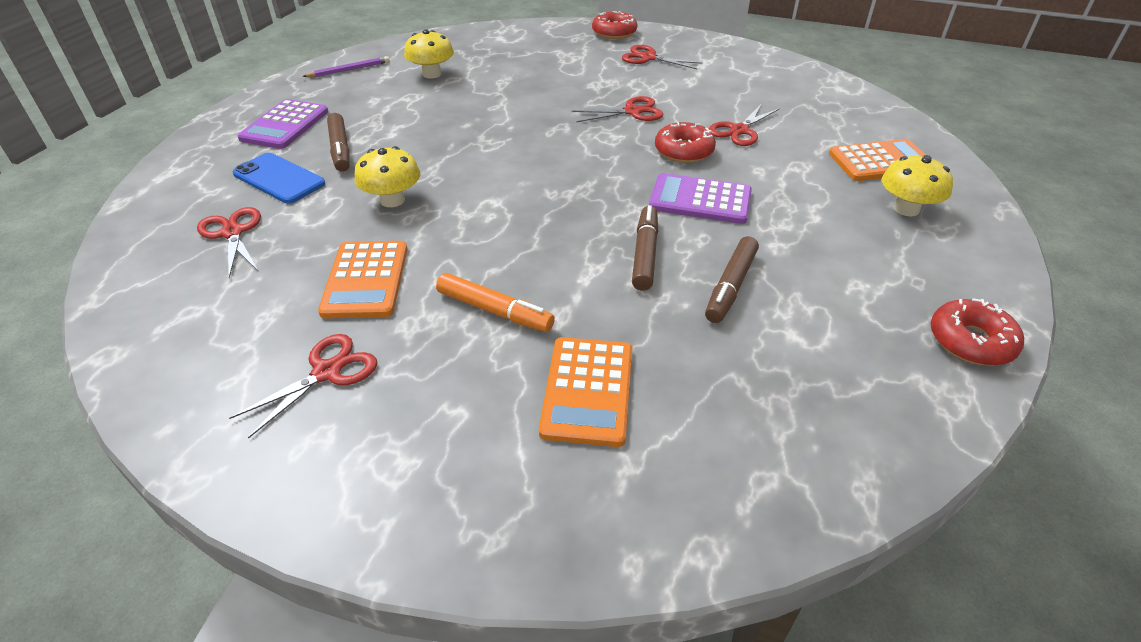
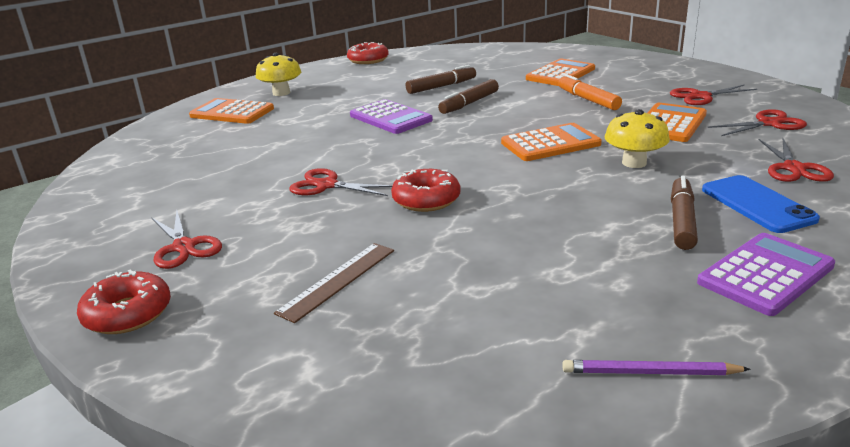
camera: 145 degrees left, 15 degrees down
(432, 74) = (503, 311): yellow mushroom -> none
(489, 205) = (550, 143): none -> orange calculator
(534, 65) = (337, 280): none -> brown ruler
(683, 151) = (345, 145): red donut -> red donut (426, 199)
(739, 130) = (273, 149): red scissors -> red scissors (769, 123)

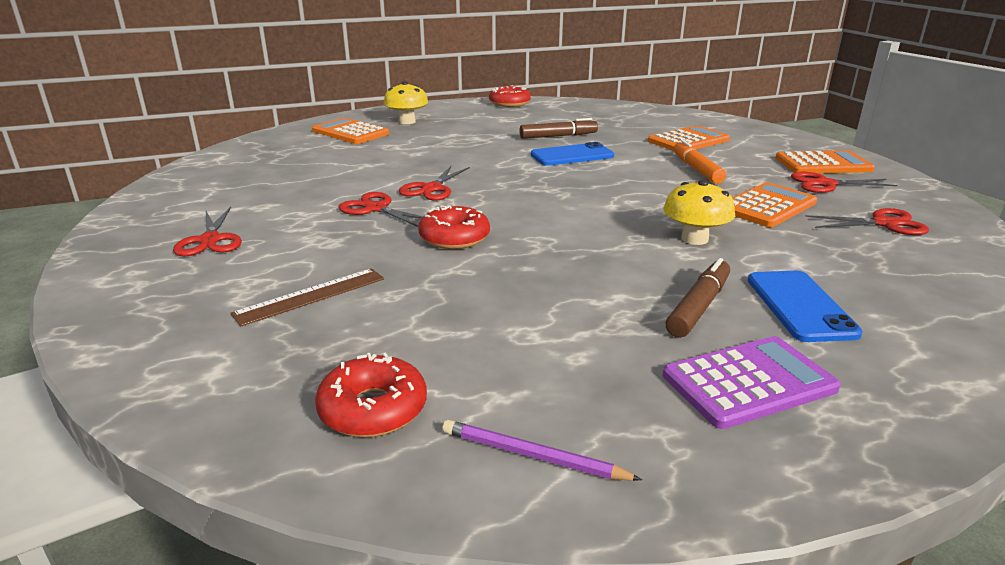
camera: 15 degrees right, 0 degrees up
(128, 314) = (117, 288): red donut -> red donut (373, 409)
(390, 118) = (485, 158): purple calculator -> none
(469, 103) = (572, 155): brown marker -> blue phone
(550, 143) = (621, 205): orange calculator -> orange calculator (823, 164)
(794, 168) = (876, 276): red scissors -> red scissors (432, 189)

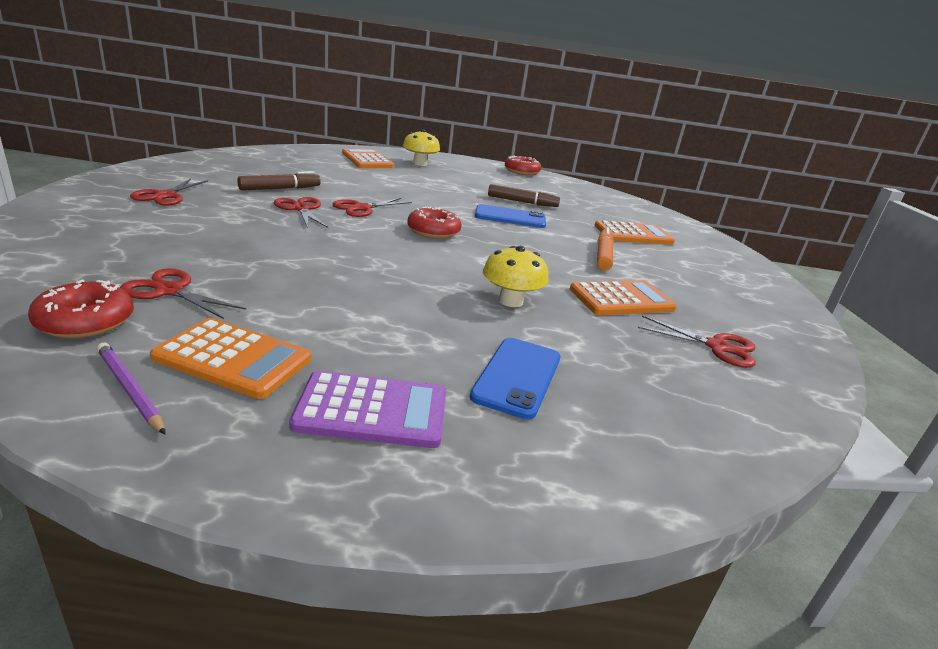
camera: 20 degrees right, 0 degrees up
(310, 296) = (167, 245): brown ruler -> none
(454, 238) = (323, 242): red donut -> red donut (433, 231)
(698, 307) = (427, 346): brown marker -> brown marker (280, 189)
(823, 164) = (737, 286): orange calculator -> orange calculator (233, 358)
(825, 184) = (711, 300): red scissors -> red scissors (170, 291)

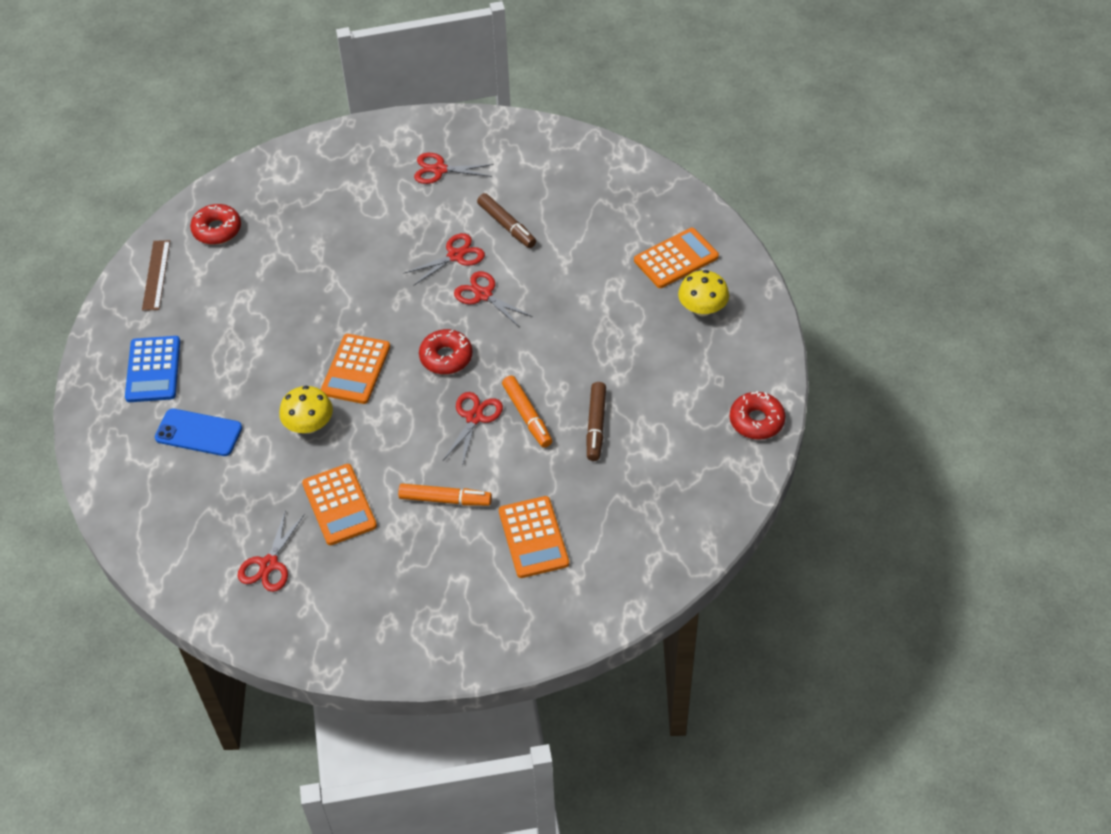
camera: 90 degrees right, 25 degrees up
(129, 390) = (156, 275): purple pencil -> brown ruler
(170, 291) = (264, 245): red scissors -> red scissors (474, 417)
(233, 358) = (192, 301): orange calculator -> orange calculator (356, 369)
(372, 410) = (153, 370): purple calculator -> blue calculator
(510, 217) = (527, 416): blue phone -> orange marker

